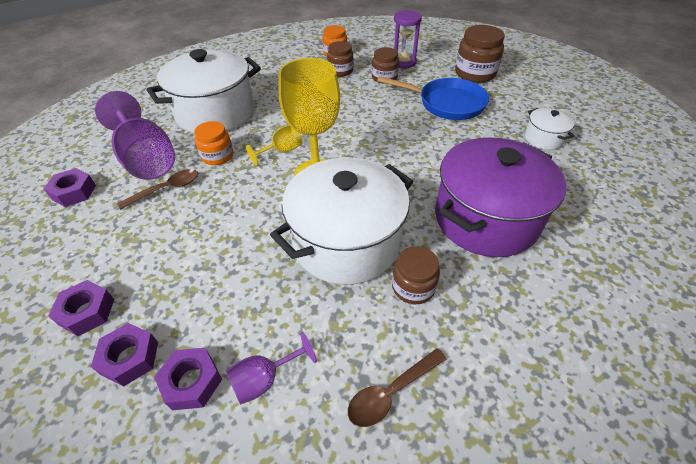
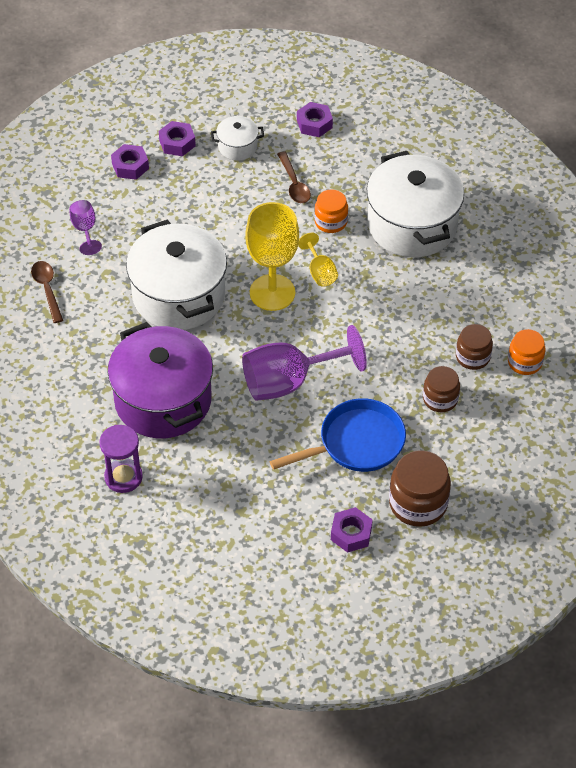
camera: 105 degrees right, 5 degrees up
(147, 159) = (346, 170): purple goblet -> purple goblet (289, 381)
(192, 382) = (99, 195): purple nut -> purple nut (351, 533)
(403, 62) = (475, 432): purple hourglass -> purple hourglass (123, 477)
(413, 287) = (117, 325): brown jar -> none
(447, 103) = (356, 443): blue pan -> blue pan turned 150 degrees counterclockwise
(543, 138) = (254, 506): white pot -> white pot (237, 147)

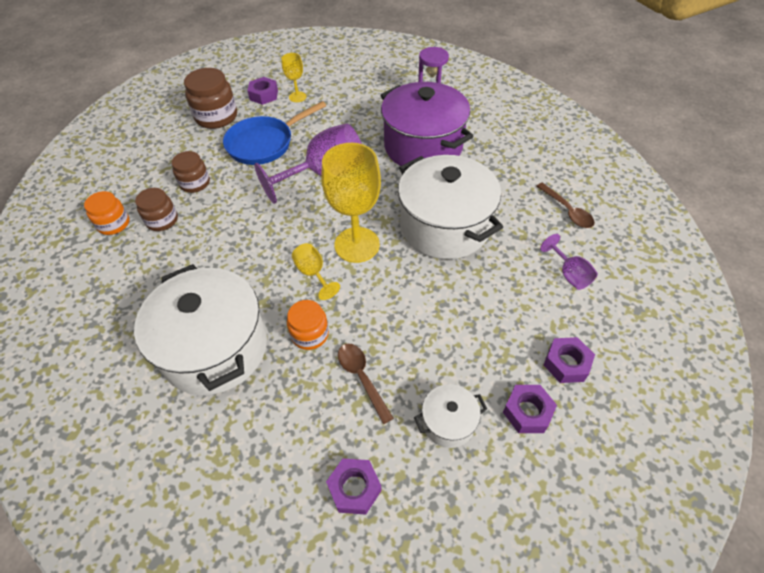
camera: 170 degrees right, 0 degrees up
(304, 520) = (297, 97): none -> yellow goblet

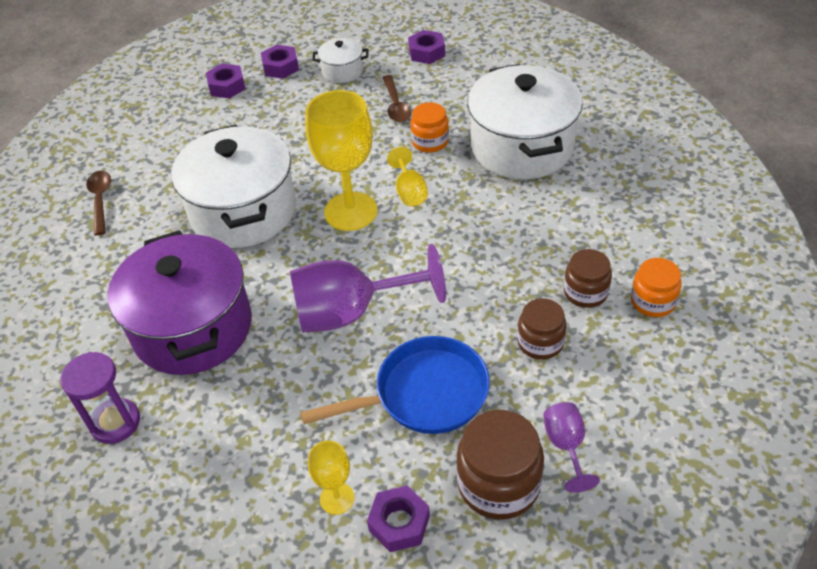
camera: 160 degrees left, 5 degrees down
(569, 274) = (161, 143): purple goblet -> purple goblet (566, 446)

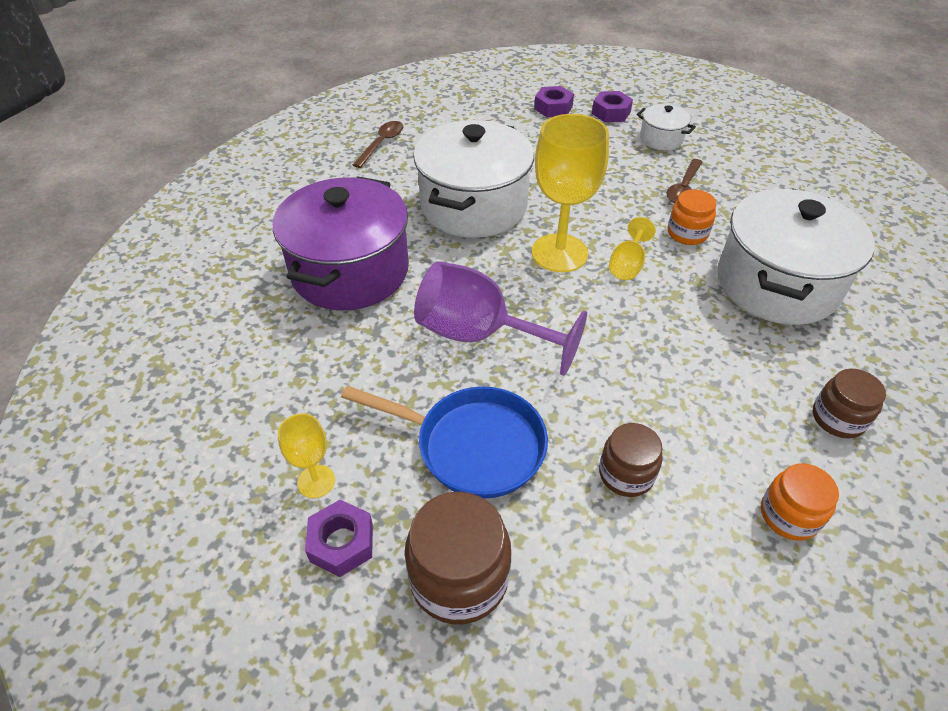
camera: 35 degrees right, 0 degrees up
(115, 422) = (231, 306): purple hourglass -> none
(426, 52) = (755, 158): purple nut -> none
(566, 446) = (557, 593): purple goblet -> none
(585, 292) = (719, 457): brown jar -> brown jar (838, 418)

